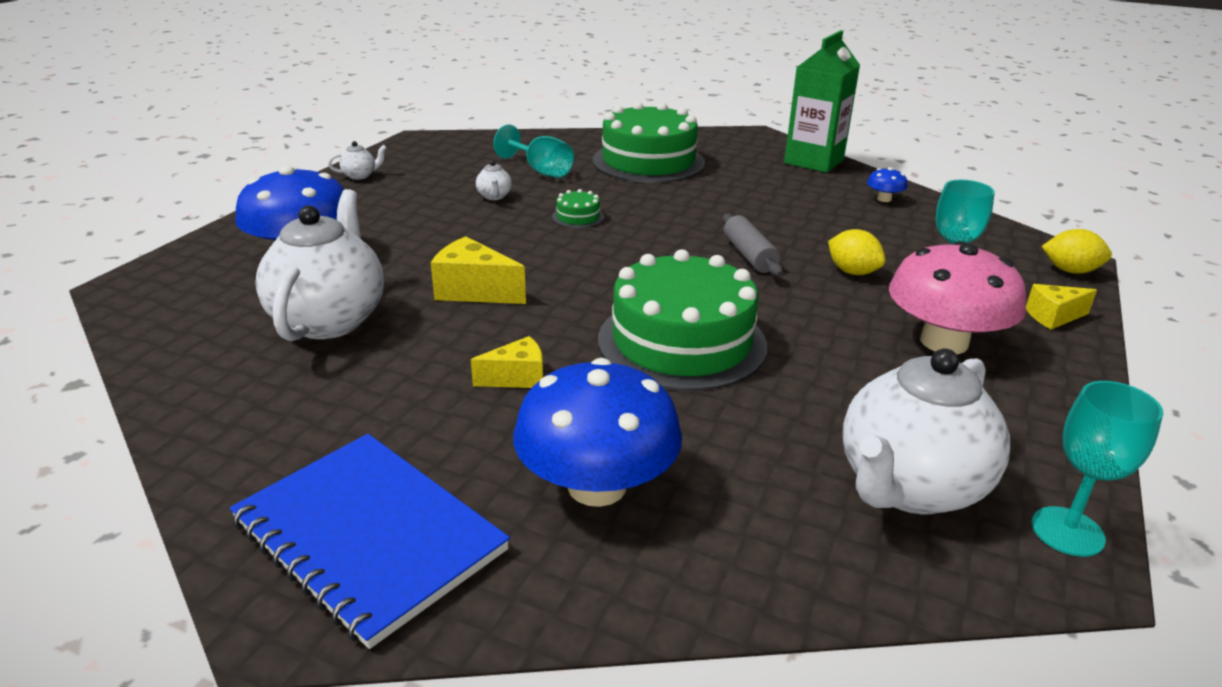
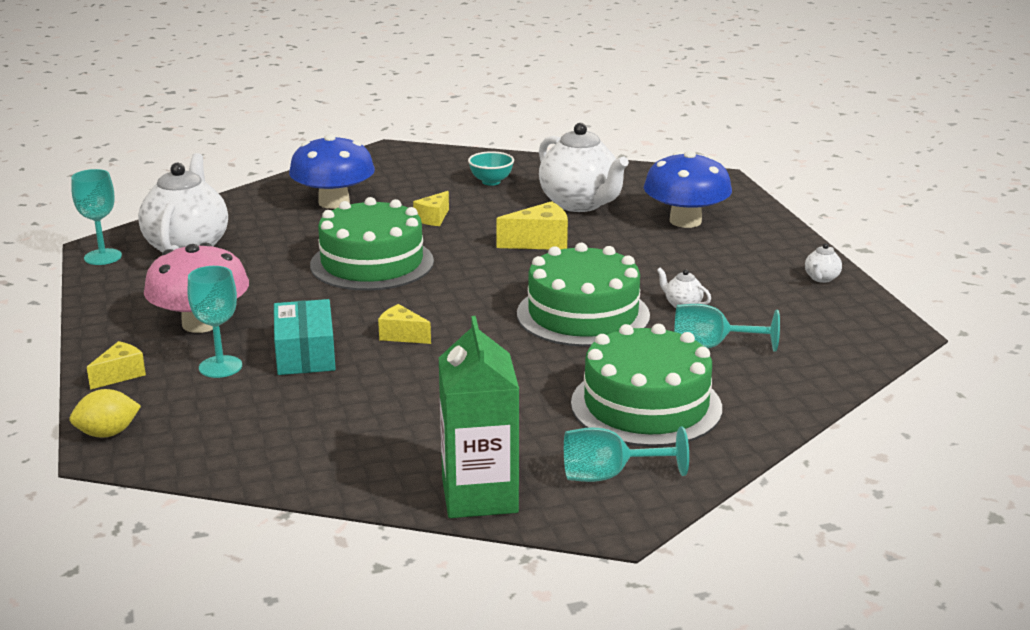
camera: 140 degrees right, 5 degrees down
(330, 412) = (491, 182): none -> turquoise bowl
(369, 536) = (399, 166): blue notebook -> none
(578, 217) = (583, 314): green cake -> green cake, size x2.49
(728, 147) = (608, 475): none -> turquoise goblet
(749, 255) = (402, 336): grey rolling pin -> yellow cheese
(852, 272) = (305, 354): yellow lemon -> turquoise box
(884, 199) = (342, 460): blue mushroom -> none

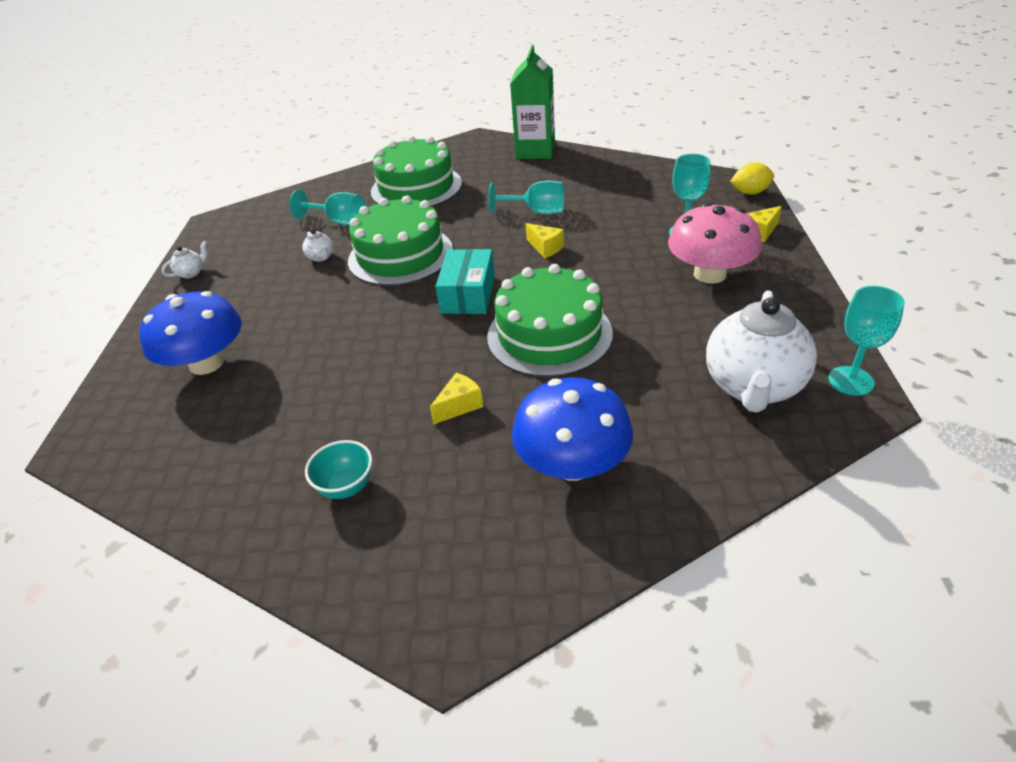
camera: 160 degrees left, 15 degrees up
(305, 354) = (621, 238): turquoise box -> turquoise box (468, 294)
(540, 242) = (372, 347): yellow cheese -> none
(580, 204) = (280, 412): white teapot -> none
(608, 475) = (466, 155): turquoise goblet -> turquoise goblet (537, 212)

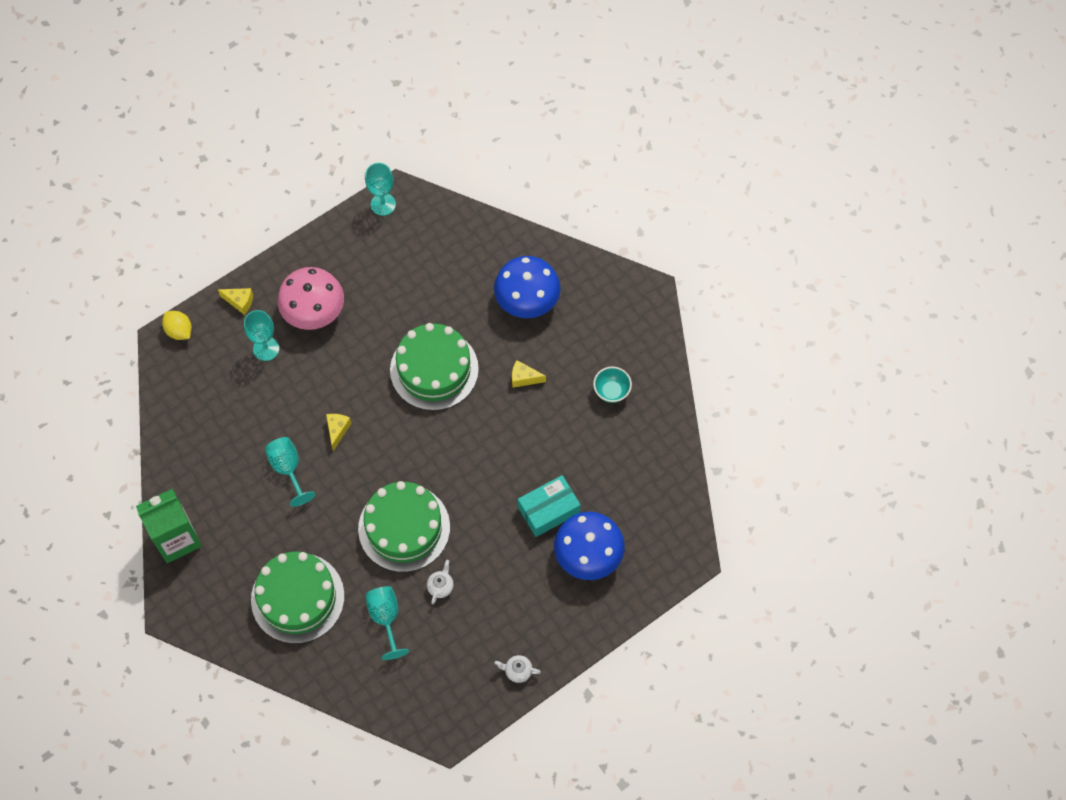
camera: 130 degrees left, 25 degrees up
(468, 294) = (422, 445): turquoise box -> turquoise box (548, 510)
(753, 387) = (416, 245): white teapot -> none

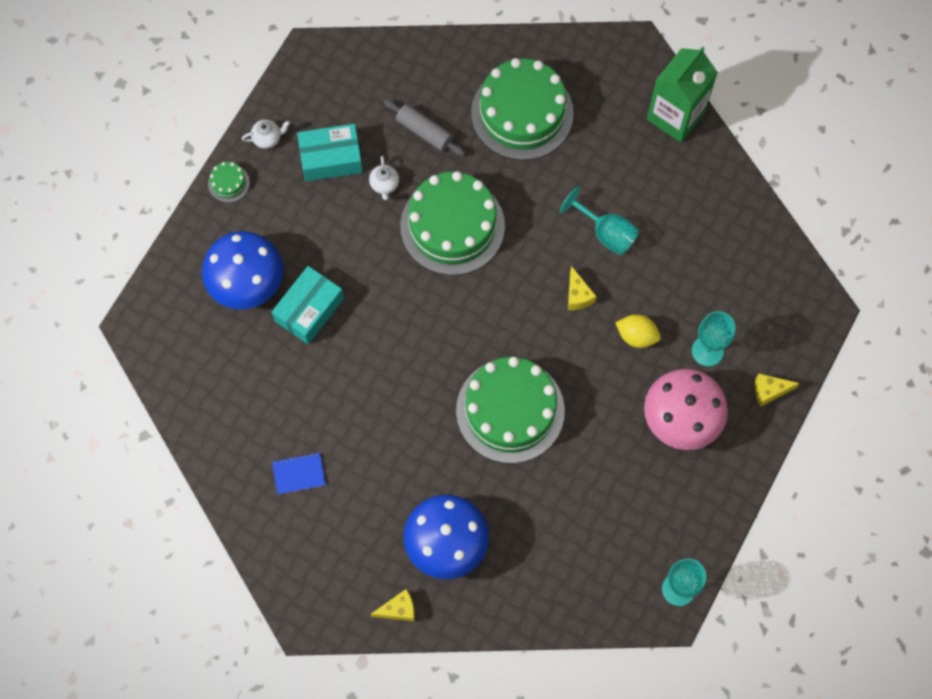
camera: 155 degrees right, 5 degrees up
(179, 331) = (813, 328): yellow lemon -> yellow lemon (636, 336)
(386, 618) = (424, 132): turquoise goblet -> grey rolling pin
(473, 629) = (331, 158): none -> turquoise box
(524, 378) = (405, 445): yellow cheese -> yellow cheese (398, 609)
(567, 646) = (228, 183): none -> green cake
(611, 391) = (299, 474): turquoise bowl -> blue notebook

